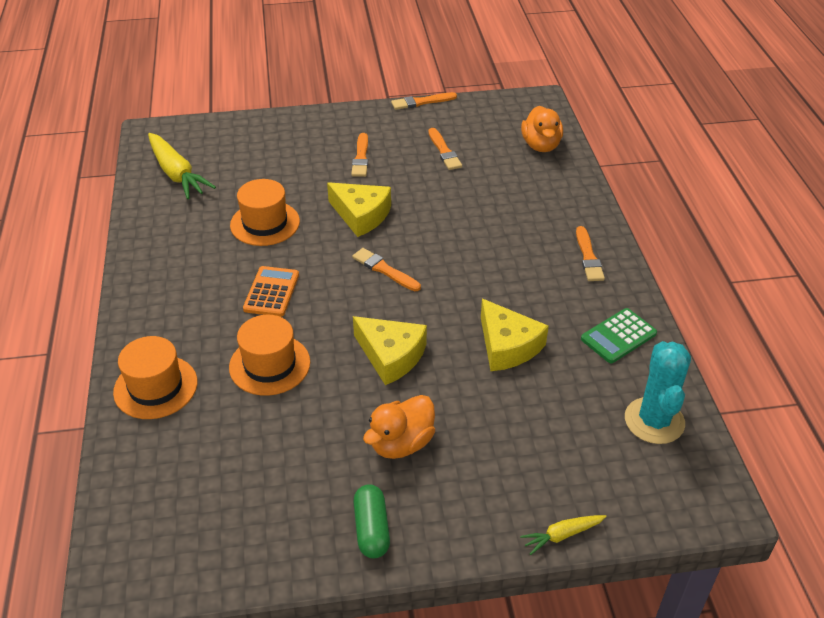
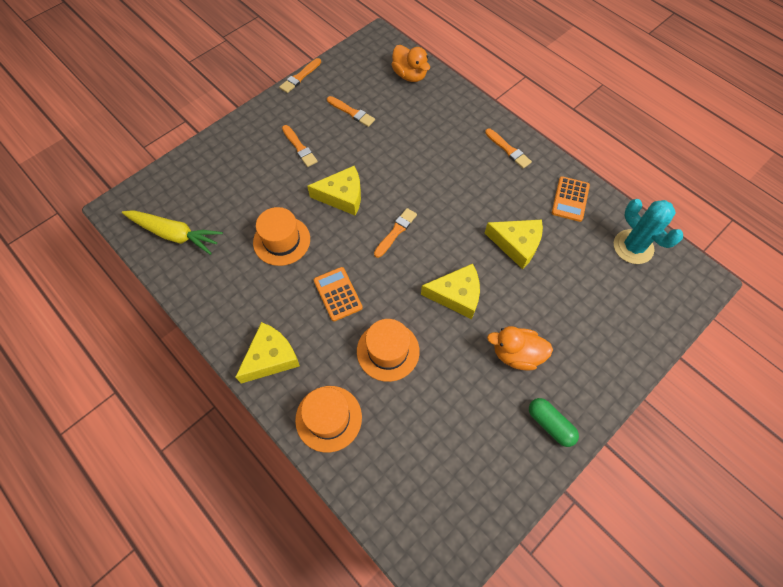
camera: 35 degrees left, 20 degrees up
(157, 309) = (271, 357): none -> yellow cheese
(384, 270) = (396, 232): orange brush -> orange brush turned 120 degrees clockwise
(401, 443) = (516, 354): orange duck -> orange duck turned 90 degrees clockwise
(562, 535) = (648, 355): yellow carrot -> none
(618, 336) = (570, 199): green calculator -> orange calculator

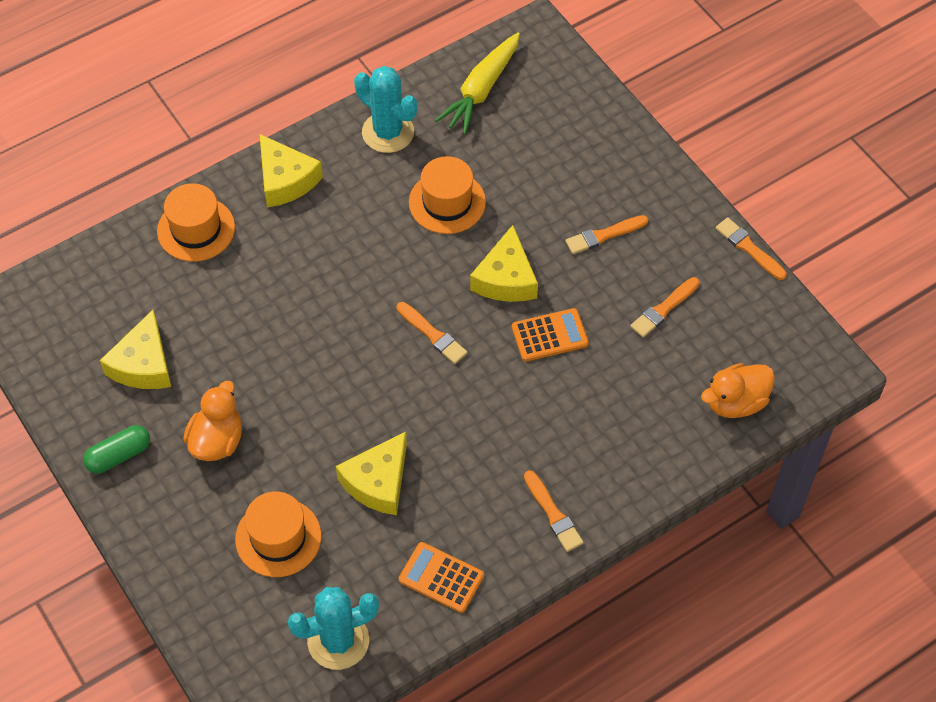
camera: 100 degrees right, 5 degrees down
(218, 291) = (388, 132): none -> turquoise cactus
(338, 294) = (352, 256): orange calculator -> orange calculator (549, 335)
(388, 351) = (260, 299): orange hat -> orange hat (278, 537)
(456, 295) = (317, 389): yellow cheese -> yellow cheese (143, 364)
(508, 150) = (553, 514): orange brush -> orange brush turned 90 degrees counterclockwise

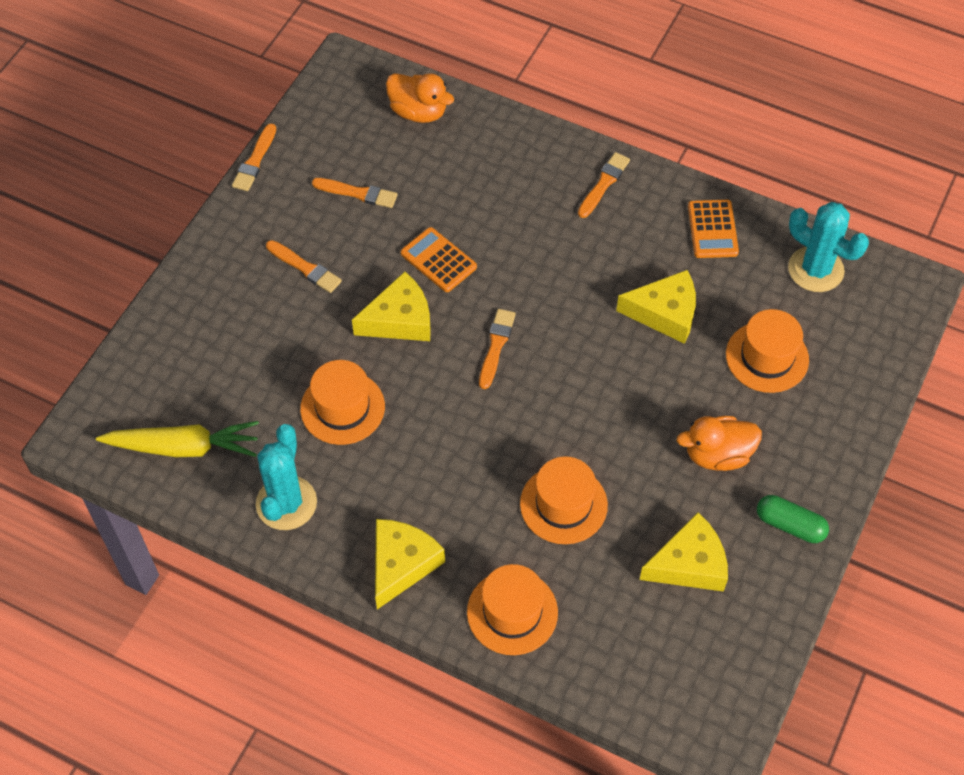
camera: 120 degrees left, 0 degrees up
(255, 307) = (563, 504): none -> orange hat

